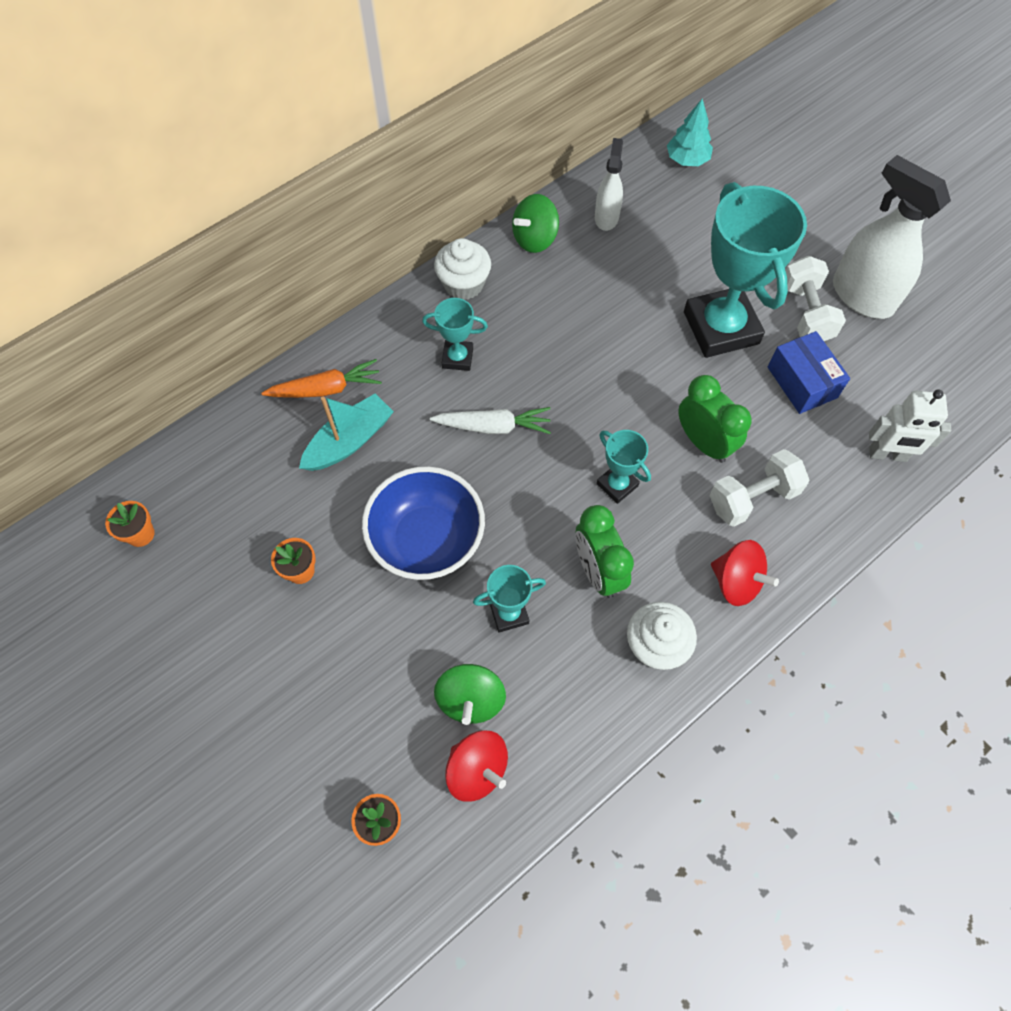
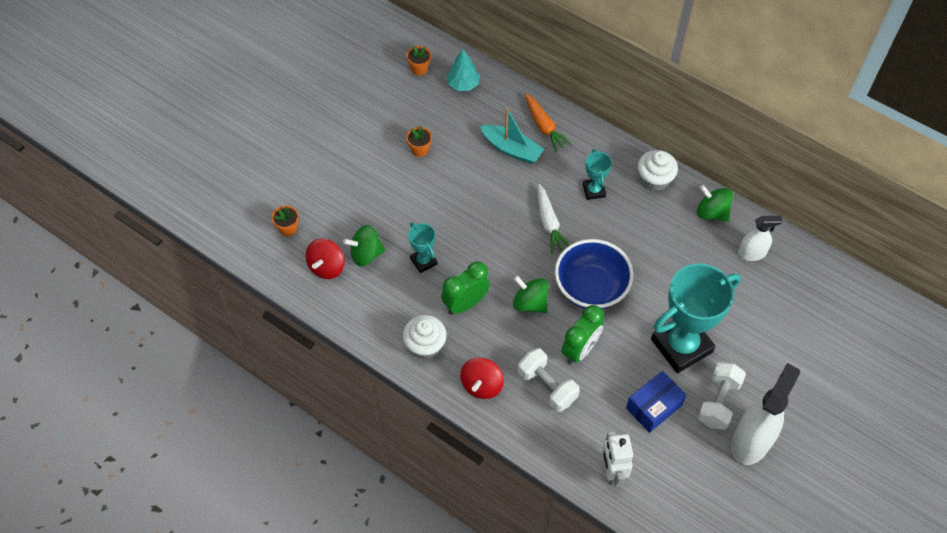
camera: 75 degrees right, 5 degrees down
(427, 540) = (458, 207): blue bowl -> blue bowl (591, 288)
(617, 485) = (530, 303): turquoise trophy -> green spinning top
(687, 160) = (834, 297): turquoise tree -> turquoise tree (463, 84)
(806, 313) = (718, 402): white dumbbell -> white dumbbell turned 45 degrees counterclockwise

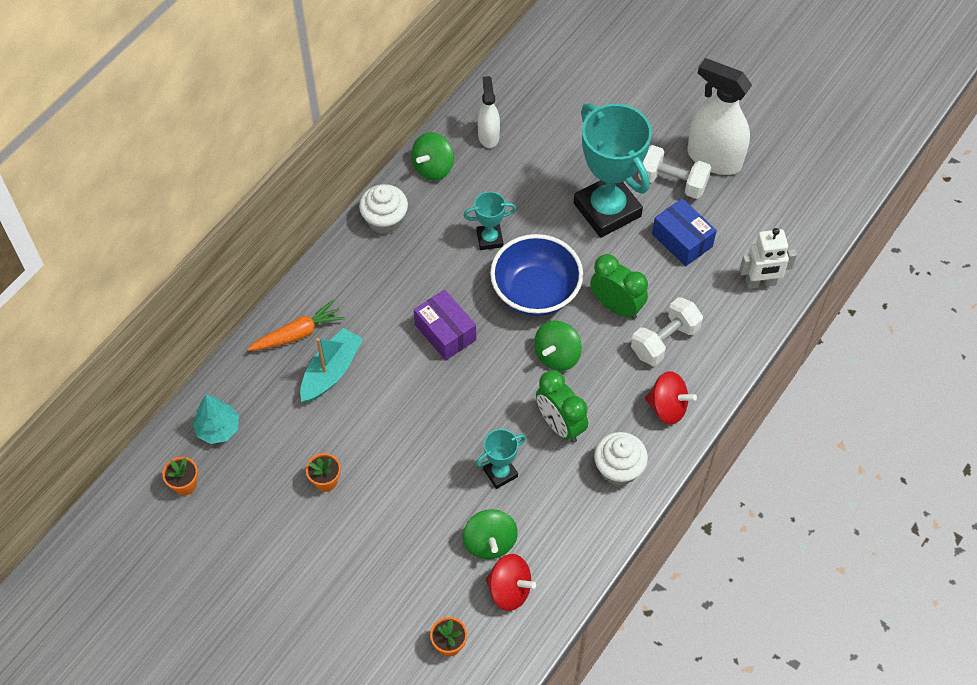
camera: 90 degrees left, 0 degrees up
(549, 223) = (445, 332): white carrot -> purple box
(594, 190) = (399, 283): turquoise trophy -> turquoise trophy (489, 239)

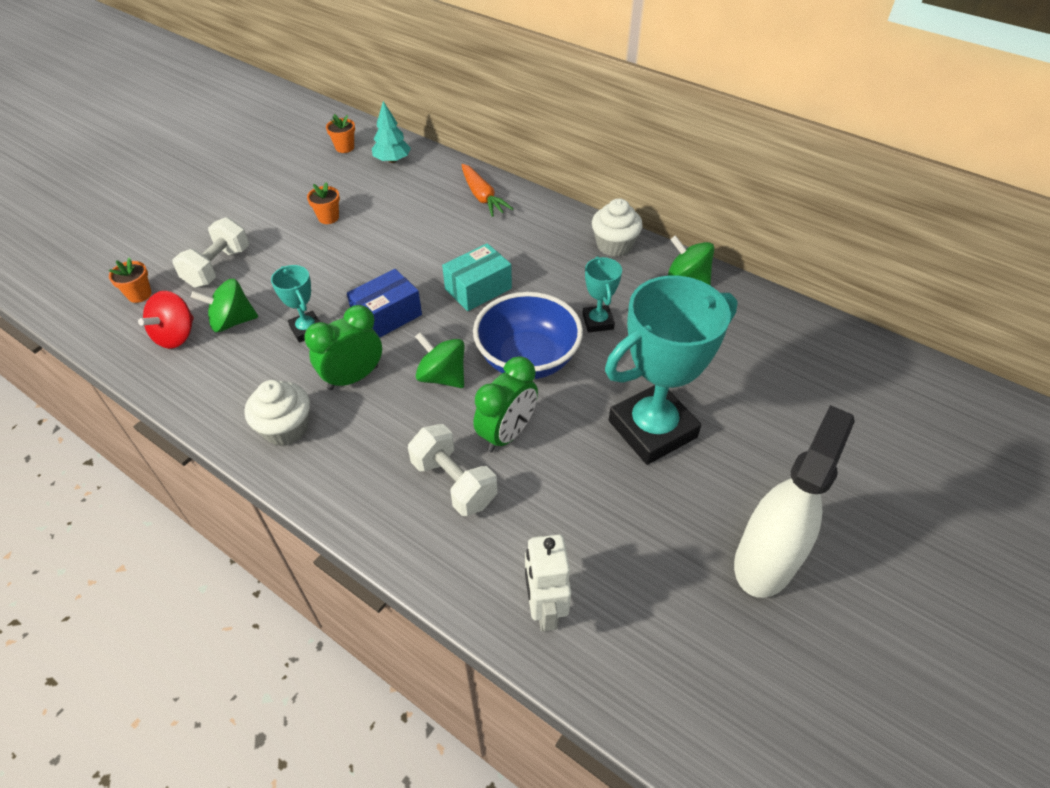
camera: 90 degrees right, 10 degrees down
(331, 371) = (440, 217): turquoise boat -> none
(445, 332) = (478, 289): purple box -> turquoise box
(488, 136) = (742, 321): white spray bottle -> none
(667, 407) = (357, 481): red spinning top -> none
(672, 182) = (709, 504): white dumbbell -> white dumbbell (218, 267)
(682, 240) = (612, 511): blue box -> blue box (387, 316)

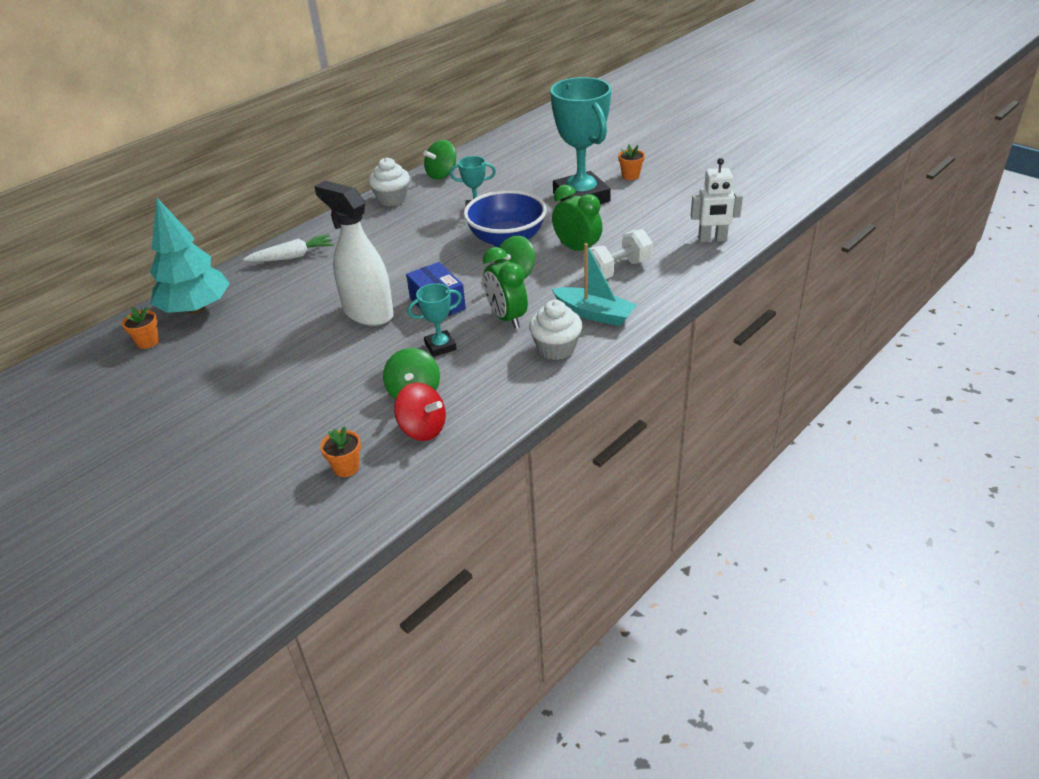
camera: 80 degrees left, 10 degrees down
(218, 267) = (324, 413): white dumbbell -> none
(328, 217) = (275, 345): orange flower pot -> orange flower pot (630, 176)
(352, 462) = (594, 314): none -> turquoise boat
(392, 160) = (196, 309): turquoise tree -> turquoise tree, size x1.80
(478, 289) = (420, 259): turquoise box -> none
(482, 197) = (292, 257): orange carrot -> white carrot
(765, 561) = (679, 173): white spray bottle -> white spray bottle (368, 313)

